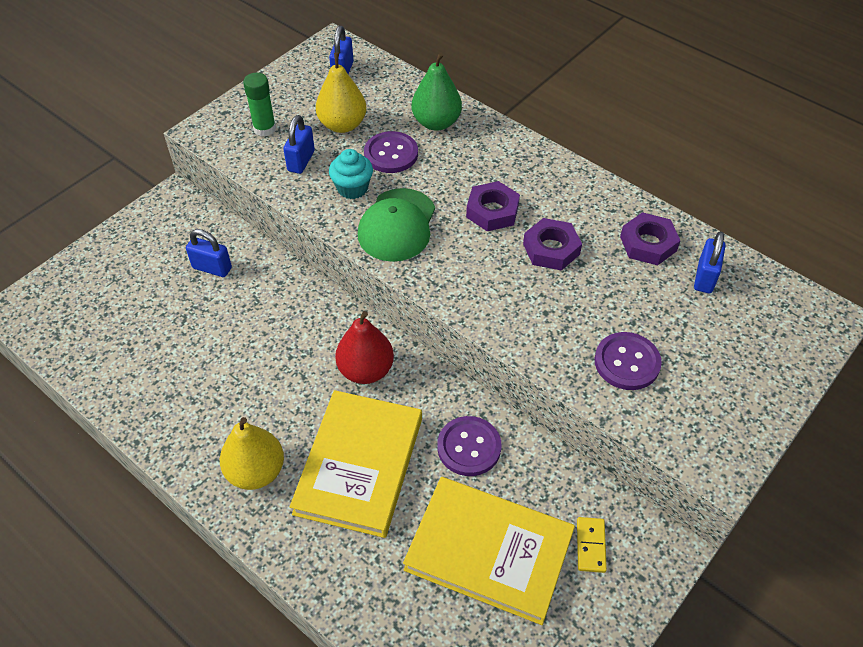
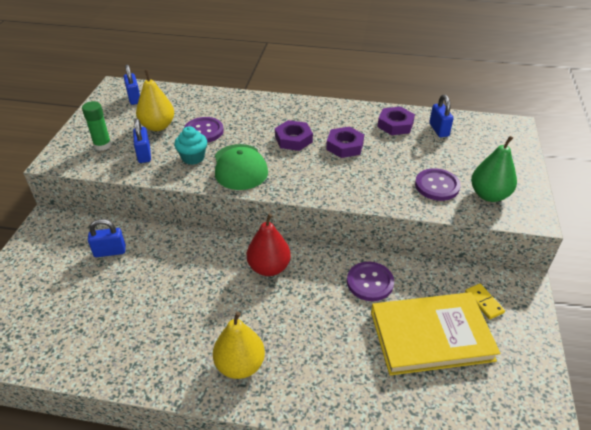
camera: 30 degrees left, 10 degrees down
(359, 465) = (309, 326): yellow book -> none
(436, 123) = (220, 106): green pear -> green pear (489, 195)

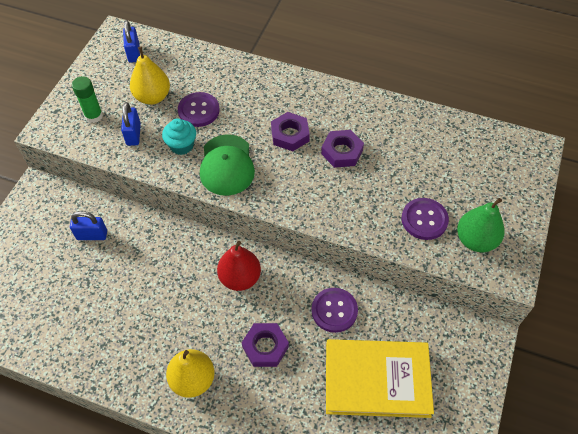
camera: 10 degrees right, 15 degrees up
(395, 125) = (404, 129): purple nut -> purple nut (265, 347)
(439, 130) = (450, 143): blue padlock -> none
(484, 302) = (440, 352): yellow domino -> none

